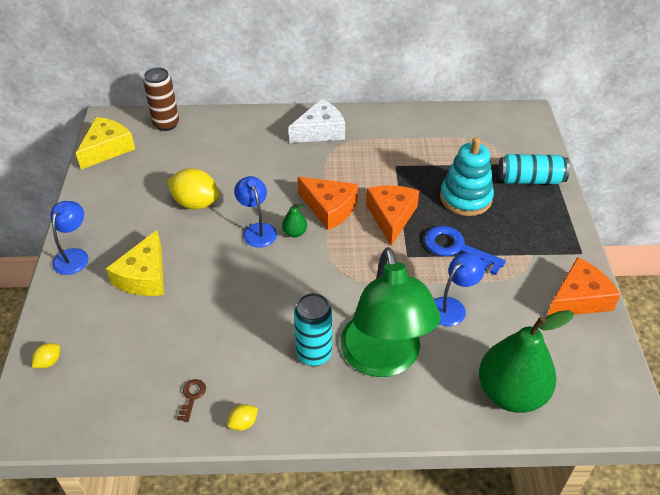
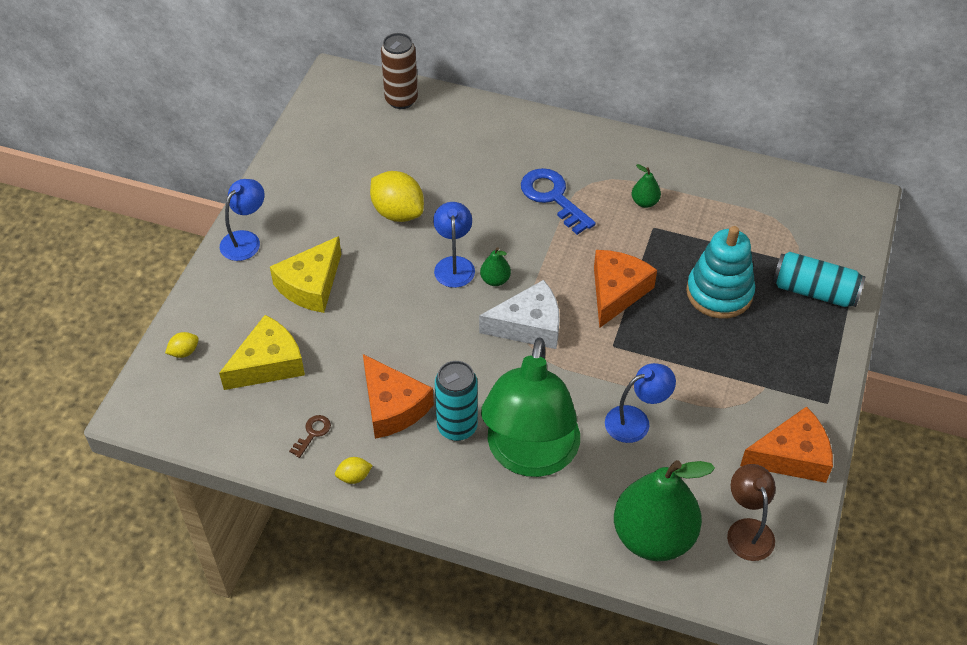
camera: 20 degrees right, 5 degrees up
(107, 149) = (323, 116): yellow cheese -> yellow cheese (268, 364)
(320, 131) = (581, 156): white cheese -> white cheese (529, 326)
(329, 208) = (548, 261): orange cheese -> orange cheese (392, 406)
(381, 150) = (644, 202): none -> green pear
(456, 248) = (675, 353): blue key -> blue key (552, 197)
(577, 364) = (747, 530): none -> brown lamp

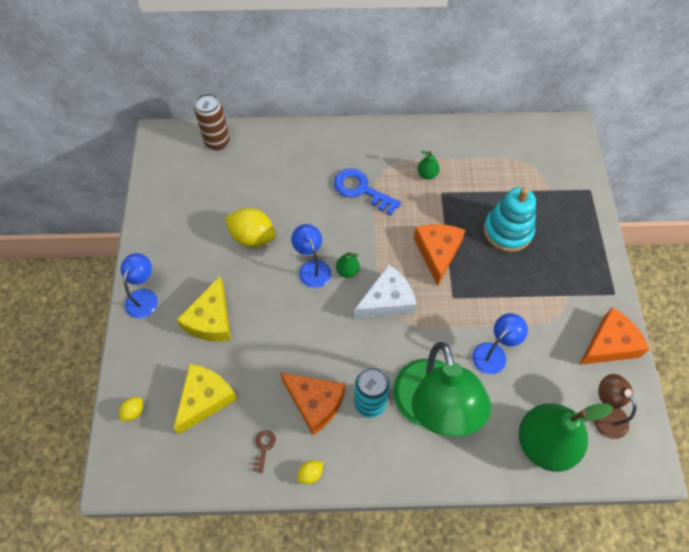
camera: 20 degrees left, 10 degrees up
(814, 291) = (569, 209): turquoise can -> none

